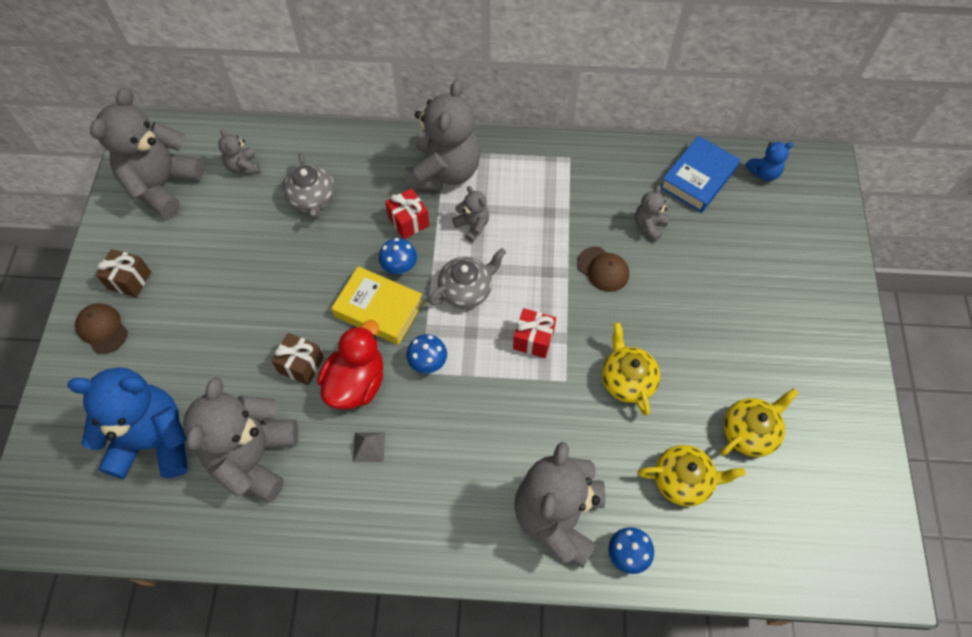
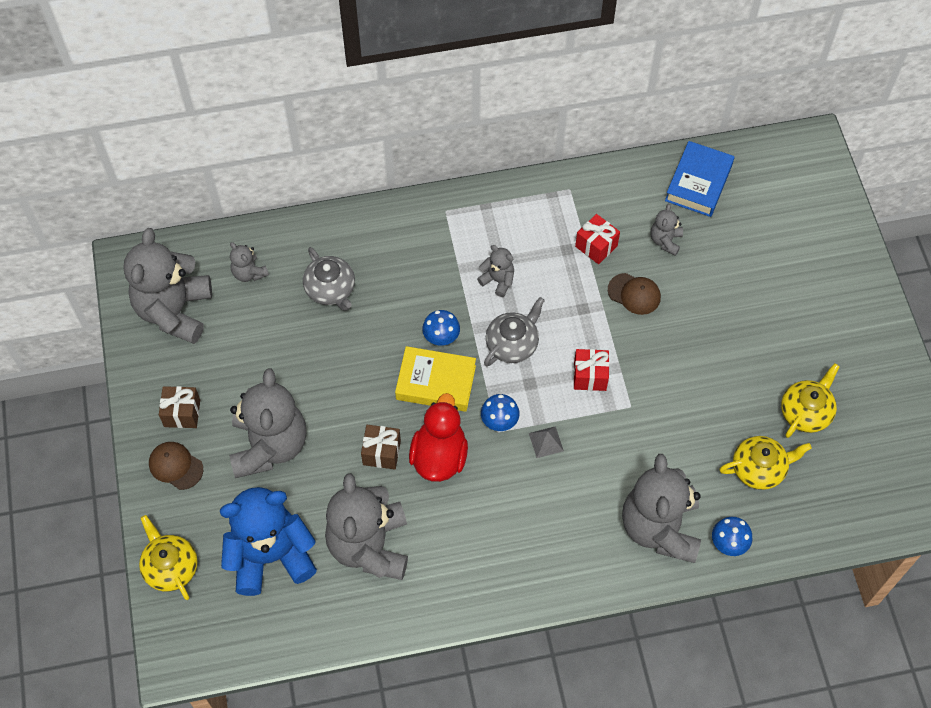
camera: 15 degrees left, 0 degrees up
(369, 447) = (472, 510): grey pyramid -> grey pyramid (546, 442)
(408, 221) = (434, 290): red gift -> red gift (596, 246)
(444, 172) = (452, 232): grey teddy bear -> grey teddy bear (269, 445)
(627, 380) = (685, 392): yellow teapot -> yellow teapot (170, 567)
(763, 173) = (758, 163): blue teddy bear -> none

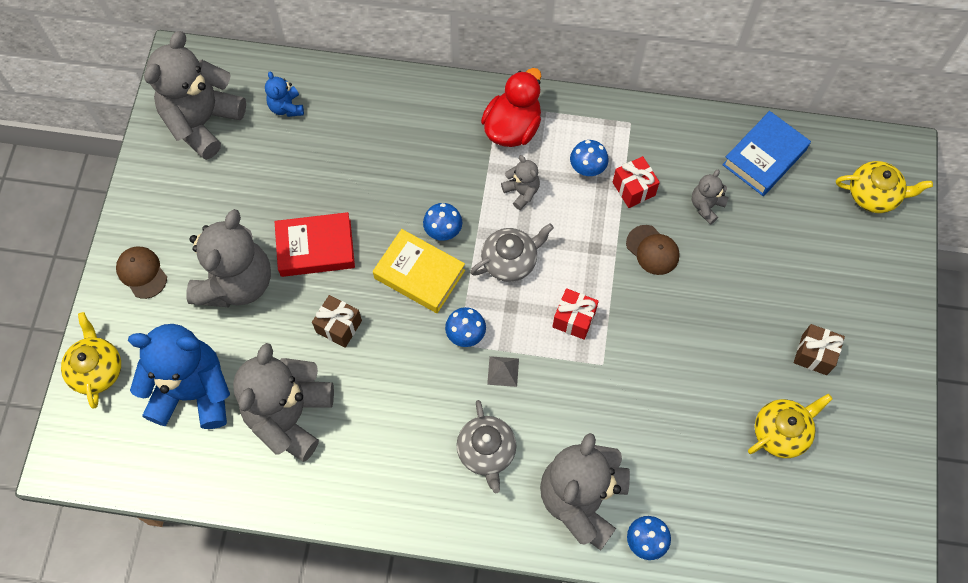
camera: 20 degrees right, 5 degrees up
(182, 413) = (169, 223): brown gift -> brown gift (814, 354)
(249, 273) = (286, 107): grey teddy bear -> blue teddy bear
(331, 289) = (356, 148): grey teapot -> grey teapot (486, 451)
(331, 390) = (316, 248): none -> red book
(439, 456) = (393, 349): red duck -> red duck (512, 128)
(548, 241) = (587, 168): none -> blue mushroom
(759, 468) = (709, 474): yellow teapot -> yellow teapot (874, 195)

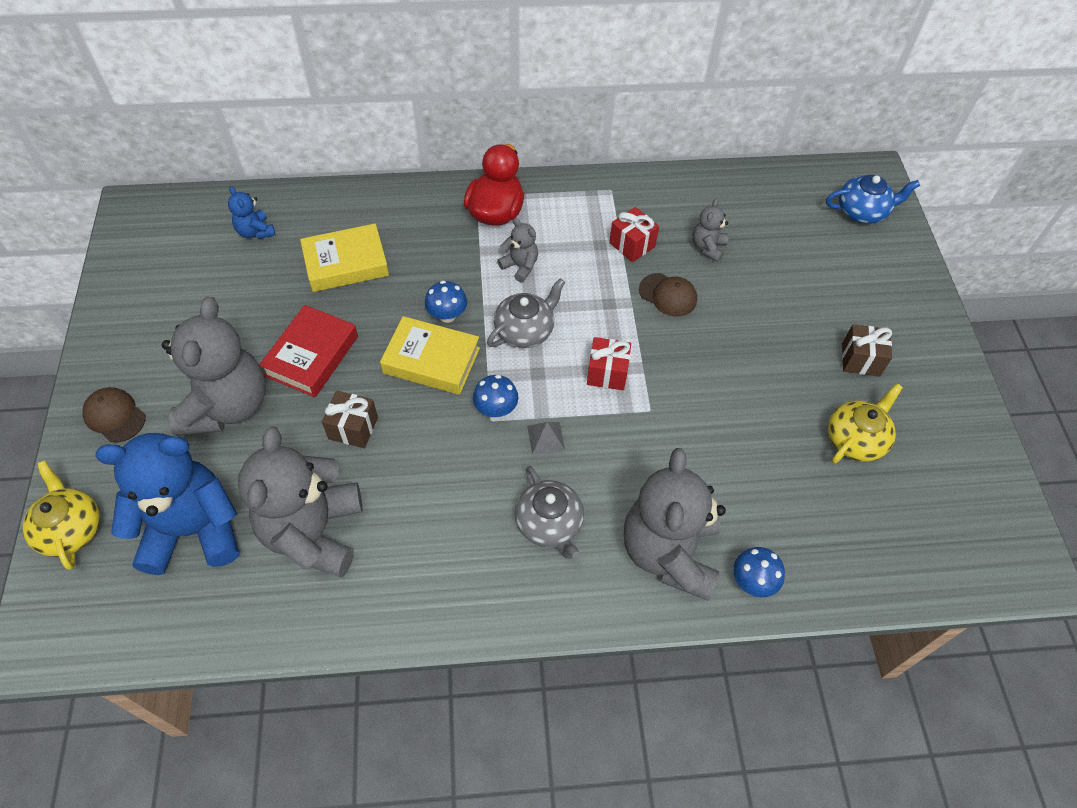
camera: 15 degrees left, 10 degrees down
(202, 122) = (165, 259): grey teddy bear -> none
(316, 248) = (312, 356): red book -> red book turned 45 degrees counterclockwise
(362, 158) = (346, 263): none -> yellow book
(587, 168) = (580, 234): blue mushroom -> none
(764, 157) = (749, 198): blue book -> none
(874, 195) = (862, 211): yellow teapot -> blue teapot

